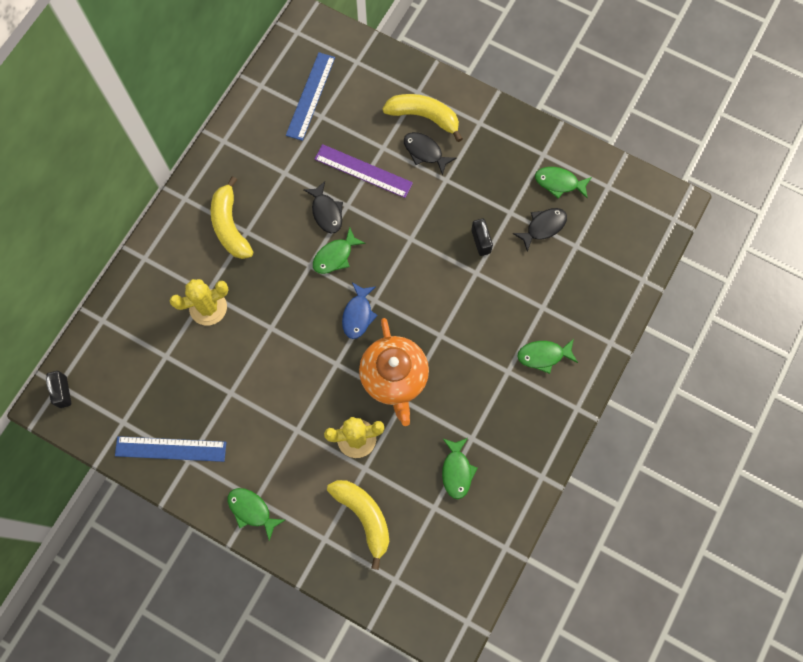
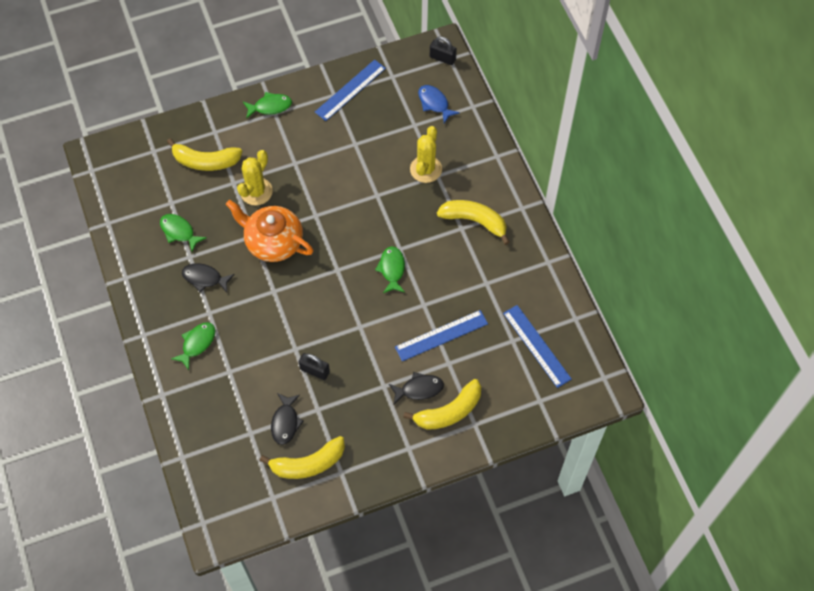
camera: 130 degrees right, 10 degrees down
(326, 212) = (430, 287): black fish -> black fish (205, 278)
(358, 315) = (336, 252): blue fish -> blue fish (434, 103)
(363, 171) = (441, 335): purple ruler -> blue ruler
(559, 183) = (308, 464): green fish -> yellow banana

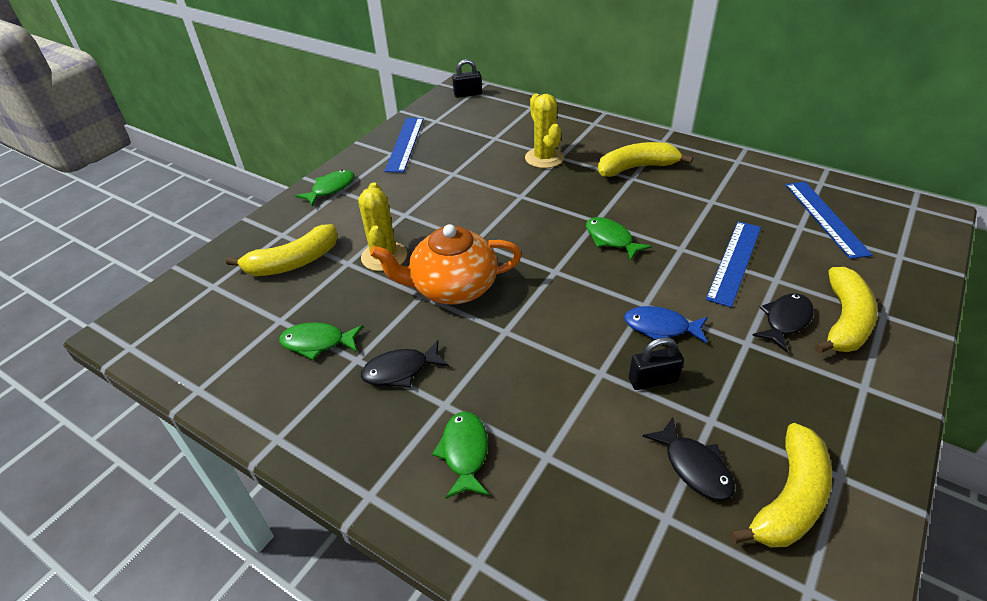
camera: 35 degrees left, 20 degrees down
(434, 103) = (496, 119): blue fish -> blue fish (661, 327)
(537, 345) = (825, 218): blue ruler -> blue ruler turned 60 degrees clockwise

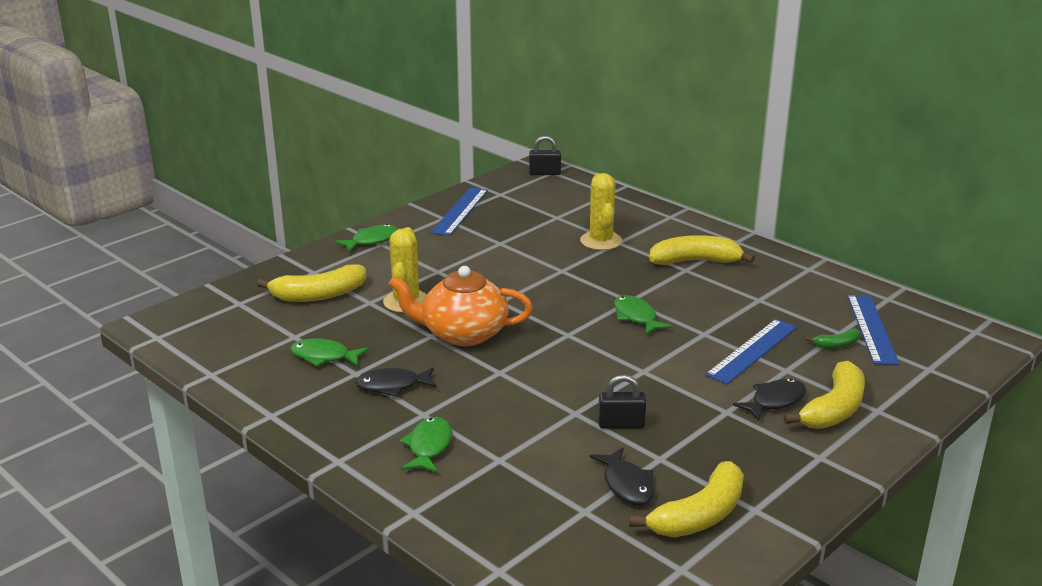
camera: 10 degrees right, 15 degrees down
(661, 327) = (649, 389): blue fish -> none
(805, 242) = (836, 345): none -> green banana

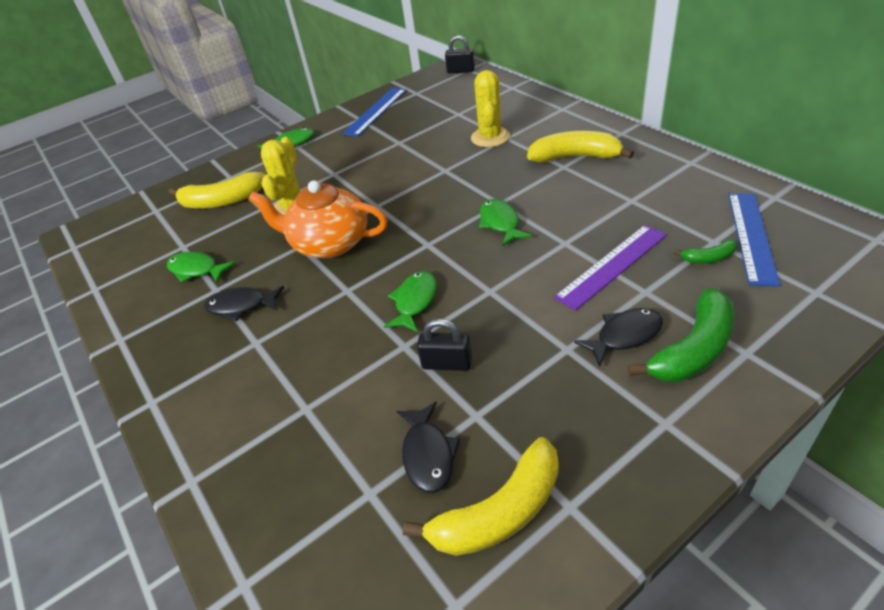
camera: 15 degrees right, 15 degrees up
(428, 447) = (243, 387): green fish -> green fish (415, 301)
(752, 351) = (612, 266): blue ruler -> purple ruler
(834, 409) = (693, 349): yellow banana -> green banana

